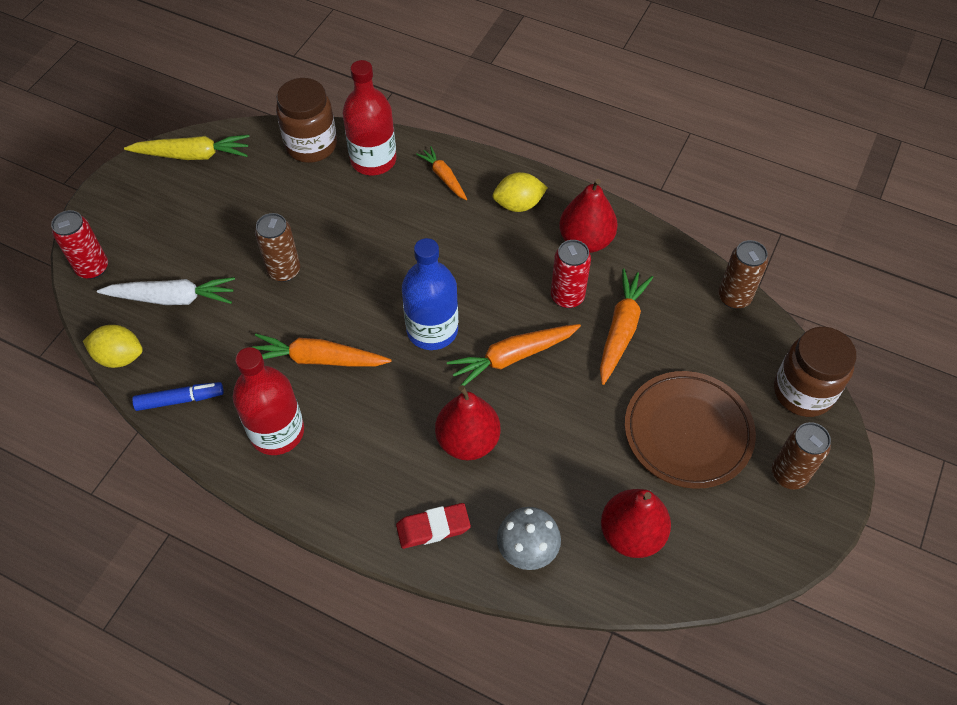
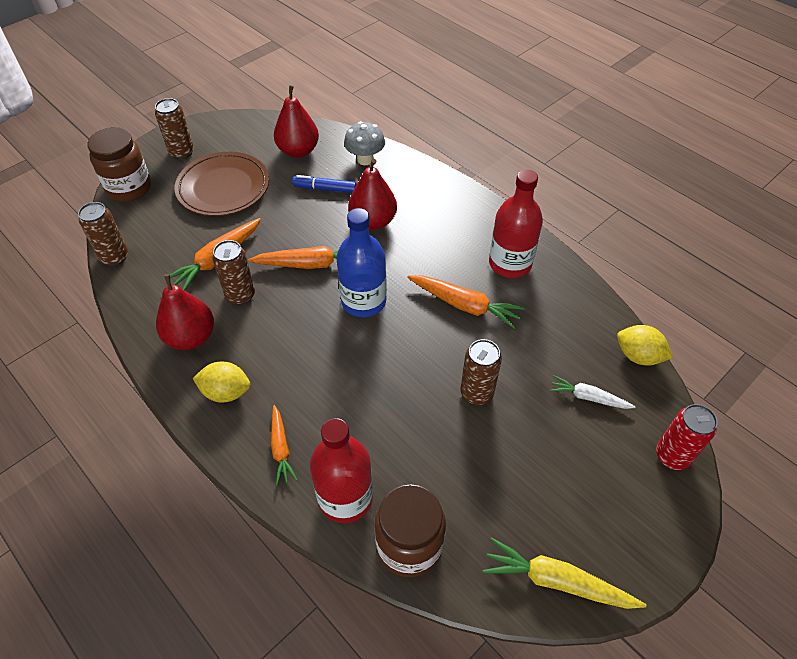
camera: 160 degrees left, 5 degrees down
(173, 298) = (588, 397): white carrot -> white carrot, size x0.63
(180, 400) = (585, 306): blue marker -> blue marker (325, 189)
(433, 528) = (418, 183): red eraser -> none
(567, 297) = (240, 295): red can -> brown can

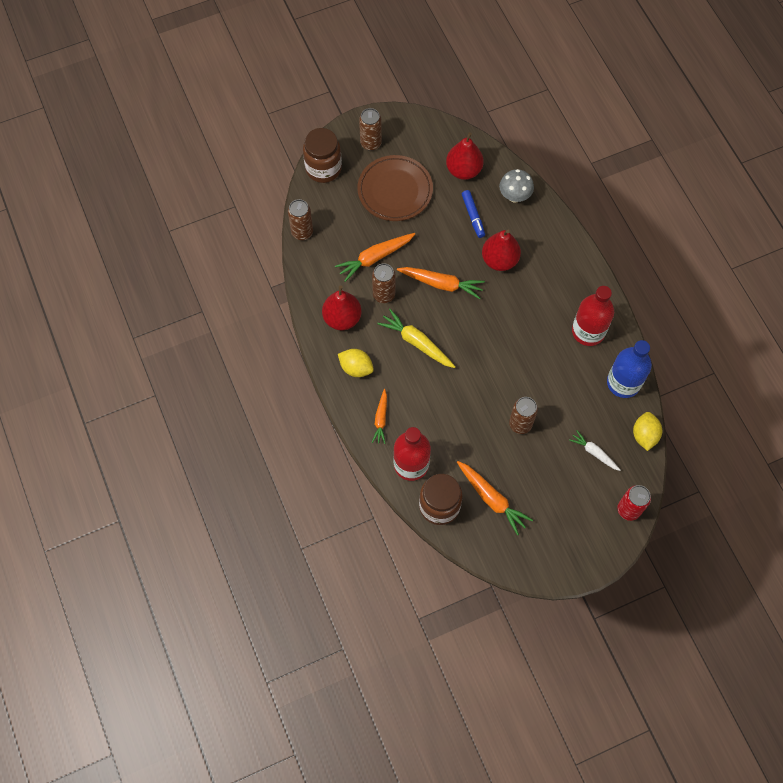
camera: 20 degrees right, 15 degrees up
(325, 189) = (473, 216): blue marker -> blue marker turned 135 degrees counterclockwise
(363, 301) = (469, 328): blue bottle -> blue bottle (623, 383)
(465, 305) = (540, 355): orange carrot -> orange carrot (492, 499)
(556, 581) = (518, 556): yellow carrot -> yellow carrot (416, 342)
(638, 356) = (644, 435): yellow lemon -> yellow lemon turned 45 degrees clockwise

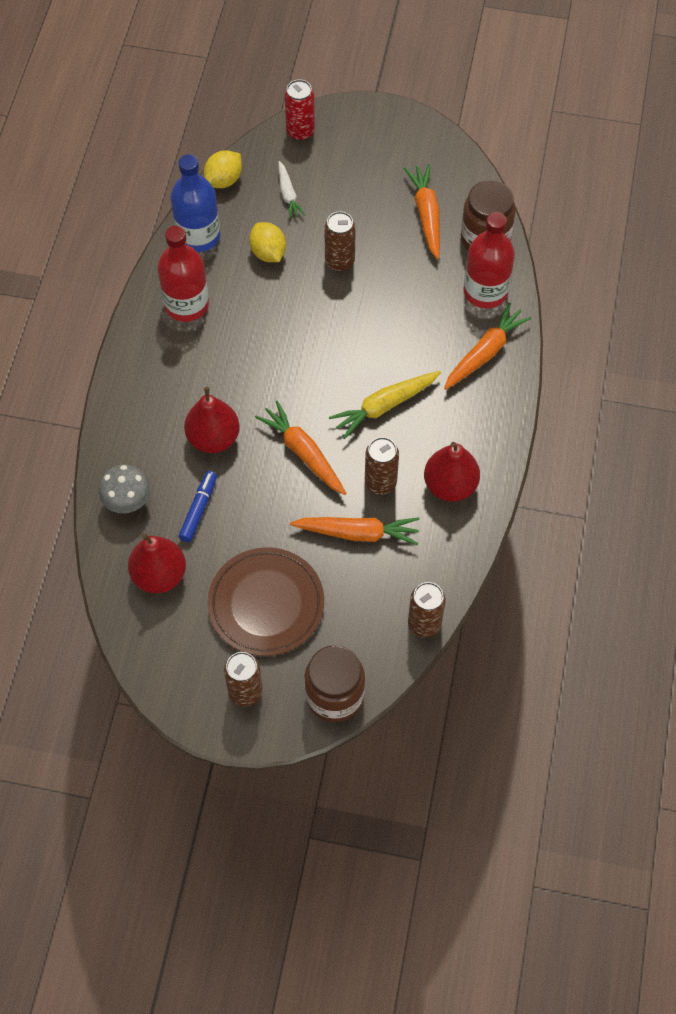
camera: 145 degrees left, 5 degrees down
(356, 368) = (474, 421): yellow lemon -> yellow lemon (268, 253)
(381, 419) = (485, 352): orange carrot -> orange carrot, size x1.60
(416, 342) = (384, 406): yellow carrot -> yellow carrot turned 75 degrees clockwise

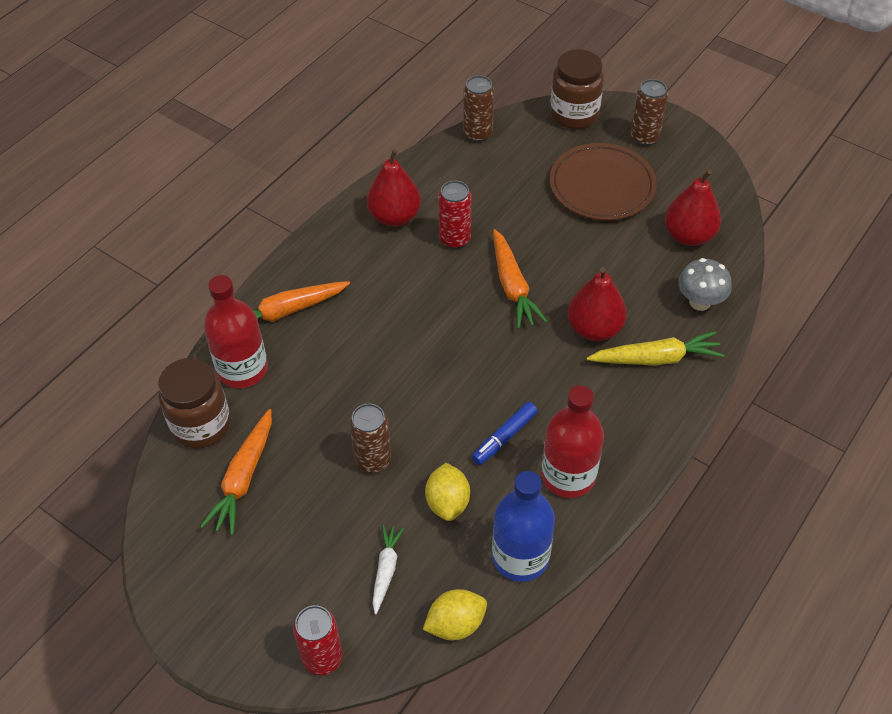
camera: 155 degrees left, 10 degrees down
(198, 509) = (633, 274): blue marker -> blue marker (504, 437)
(358, 533) = (496, 209): orange carrot -> none
(380, 482) = (455, 239): brown can -> red can
(384, 406) = (413, 299): yellow carrot -> yellow carrot (656, 358)

